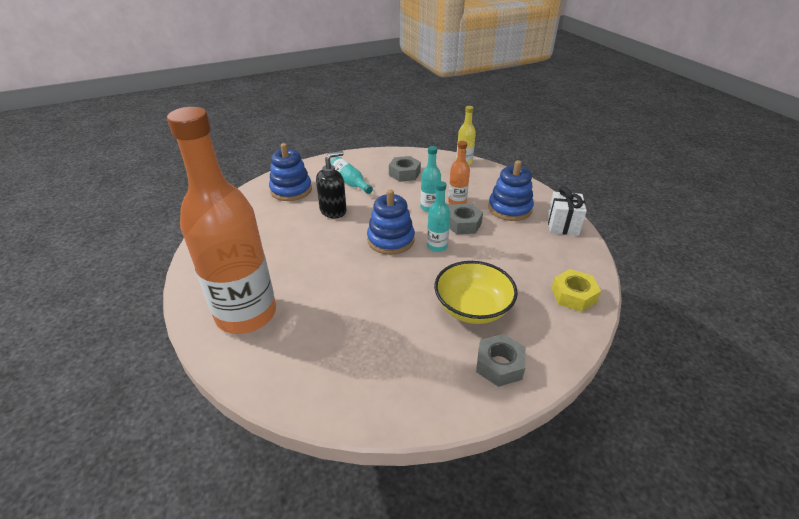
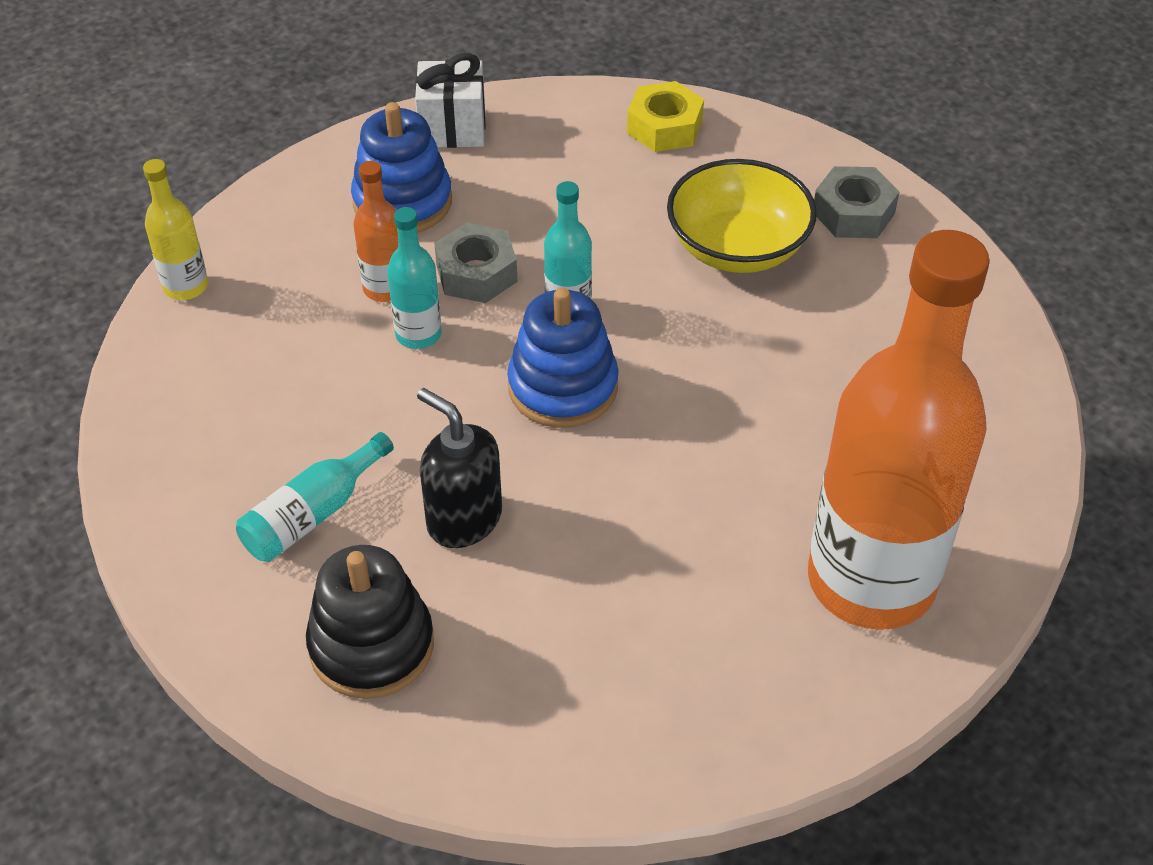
camera: 100 degrees left, 10 degrees up
(291, 190) = (371, 645): blue stacking toy -> black stacking toy
(404, 173) = (255, 401): grey nut -> none

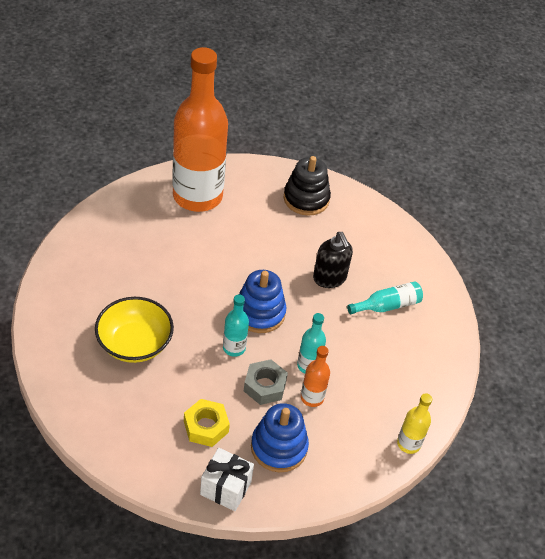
camera: 160 degrees left, 0 degrees up
(371, 645) = (384, 251): black stacking toy -> black stacking toy (306, 199)
(664, 127) = (112, 432): yellow nut -> yellow nut (206, 427)
(853, 213) = (65, 336): grey nut -> none

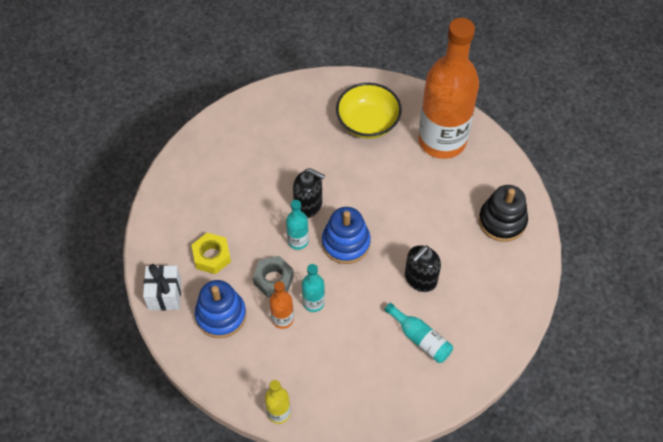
camera: 70 degrees right, 10 degrees up
(134, 343) = (260, 173): yellow bowl -> yellow bowl (368, 122)
(199, 322) = (308, 205): none -> black soap dispenser

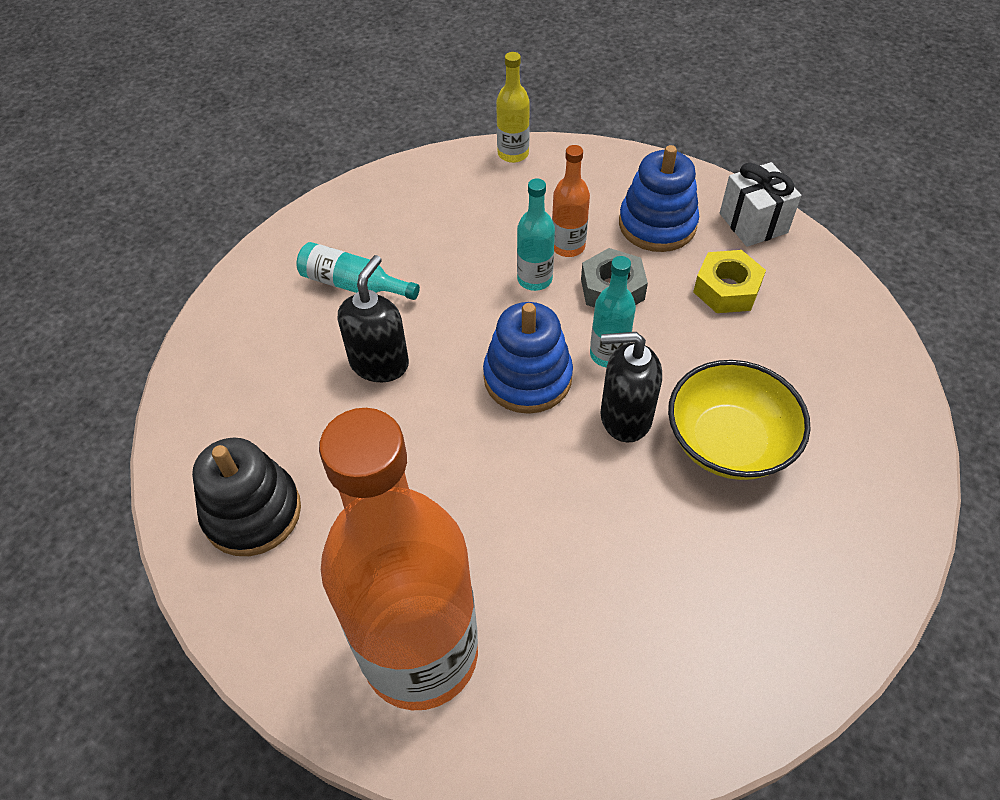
camera: 160 degrees right, 5 degrees down
(368, 122) = (601, 637): yellow bowl -> yellow bowl (728, 442)

